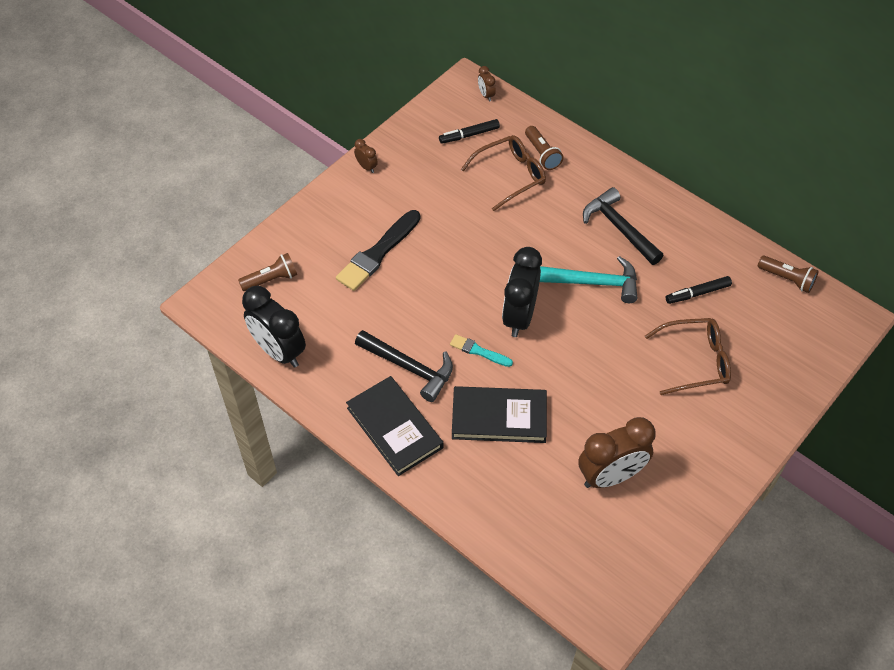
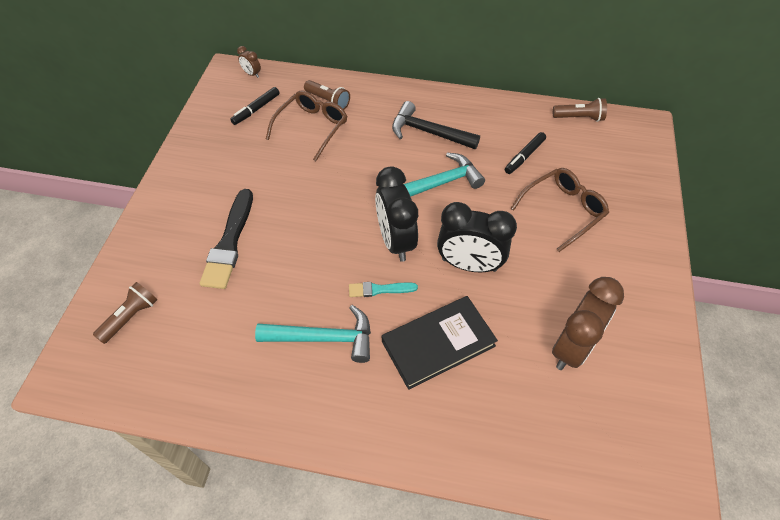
camera: 30 degrees left, 0 degrees up
(279, 351) = (177, 389): black clock -> black clock (469, 265)
(366, 167) = (176, 171): brown clock -> none
(395, 428) = (345, 408): black book -> none
(409, 367) = (323, 338): black hammer -> turquoise hammer

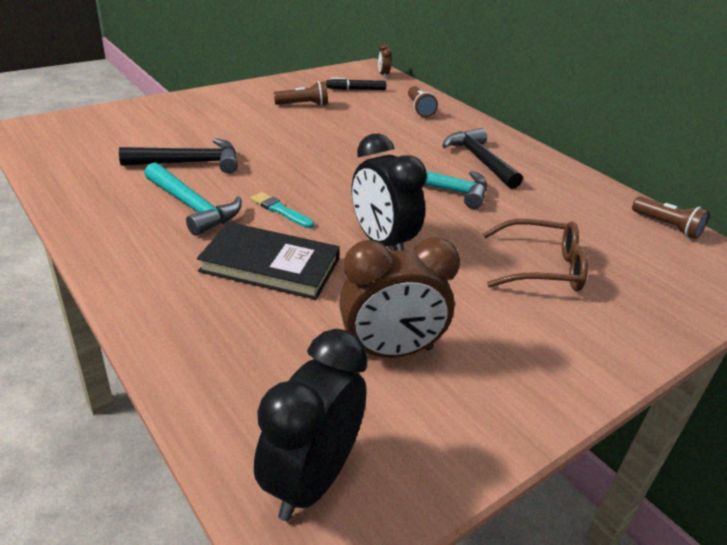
camera: 40 degrees right, 20 degrees down
(131, 317) = (102, 128): brown flashlight -> brown flashlight (303, 105)
(229, 242) = (221, 132): black brush -> none
(257, 297) = (189, 163): none -> black hammer
(311, 128) = (381, 114): brown glasses -> none
(395, 241) = (342, 195): black clock -> black clock (311, 480)
(524, 156) = (556, 217): black marker -> none

